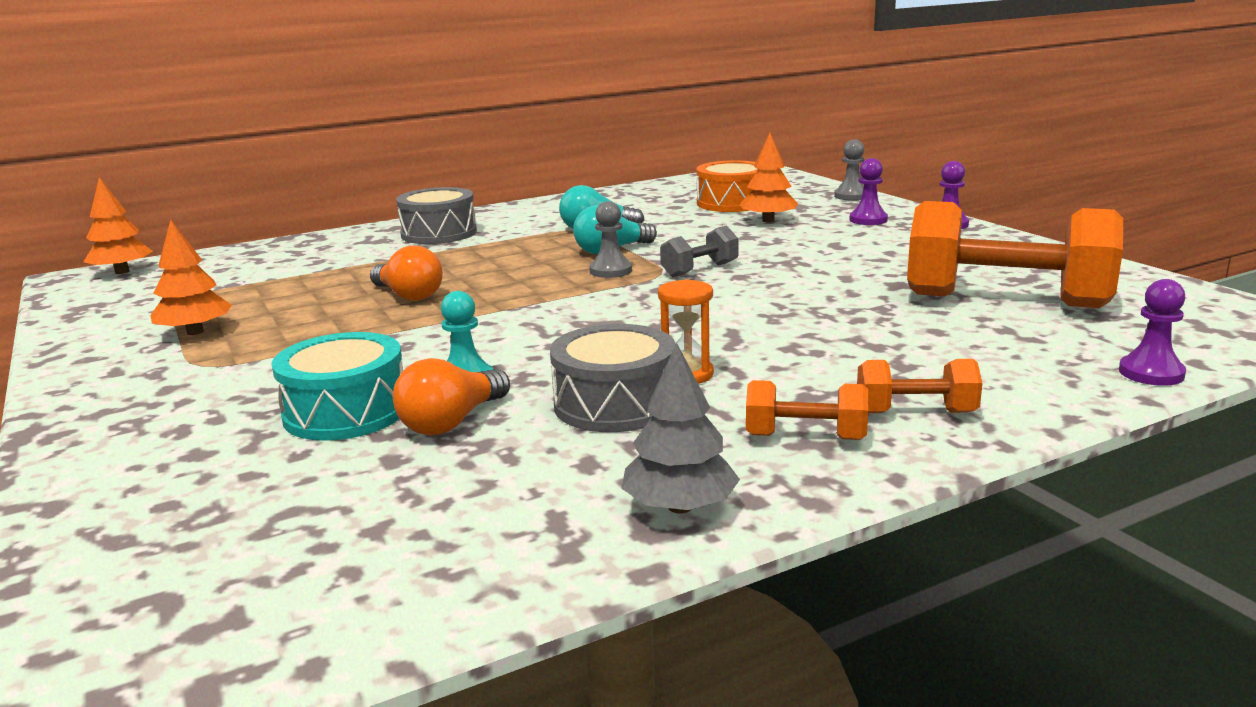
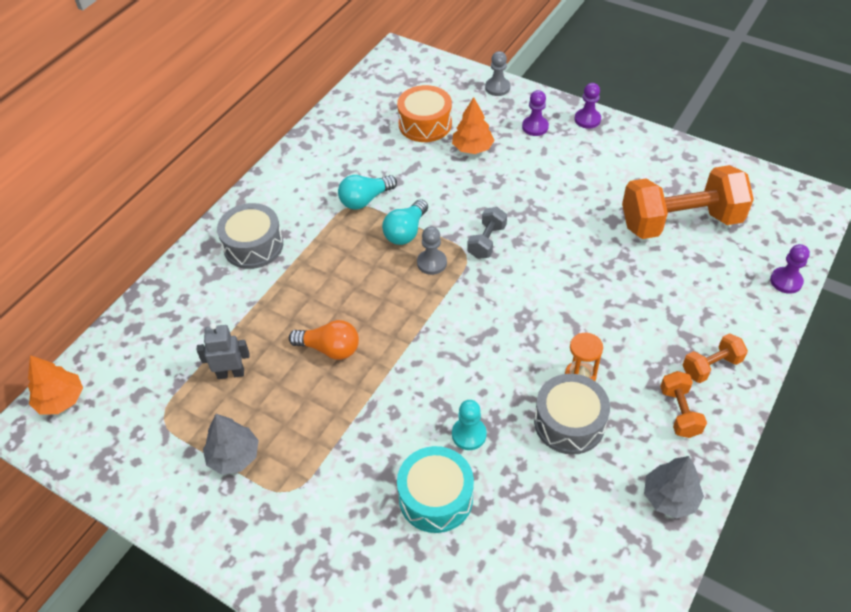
camera: 30 degrees left, 30 degrees up
(195, 332) = (233, 456): orange tree -> grey tree
(287, 289) = (231, 373): none -> grey robot
(452, 422) = (503, 479): orange light bulb -> none
(805, 437) = (679, 412): orange dumbbell -> orange dumbbell turned 75 degrees counterclockwise

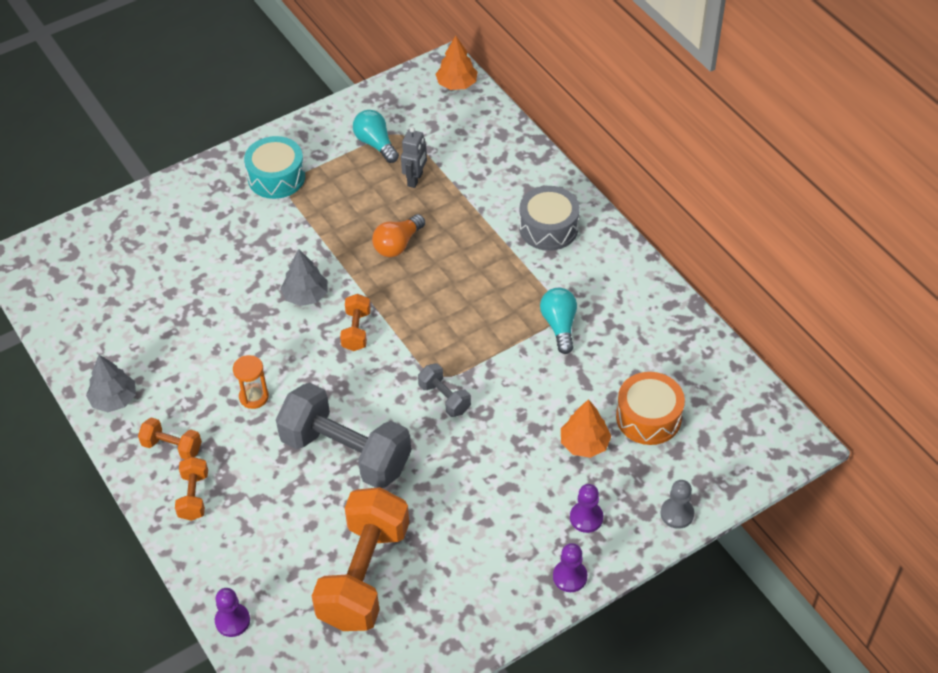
camera: 115 degrees right, 0 degrees up
(233, 456) = (339, 163): grey tree -> grey tree (306, 295)
(406, 231) = (497, 341): turquoise light bulb -> turquoise light bulb (376, 144)
(432, 263) = (445, 346): grey pawn -> none
(436, 497) = (222, 262): turquoise drum -> turquoise drum (276, 177)
(454, 333) = (356, 331): none -> orange dumbbell
(469, 434) = (256, 301): turquoise pawn -> none
(569, 422) = (219, 368): grey drum -> none
(586, 281) = (346, 453): none -> grey dumbbell

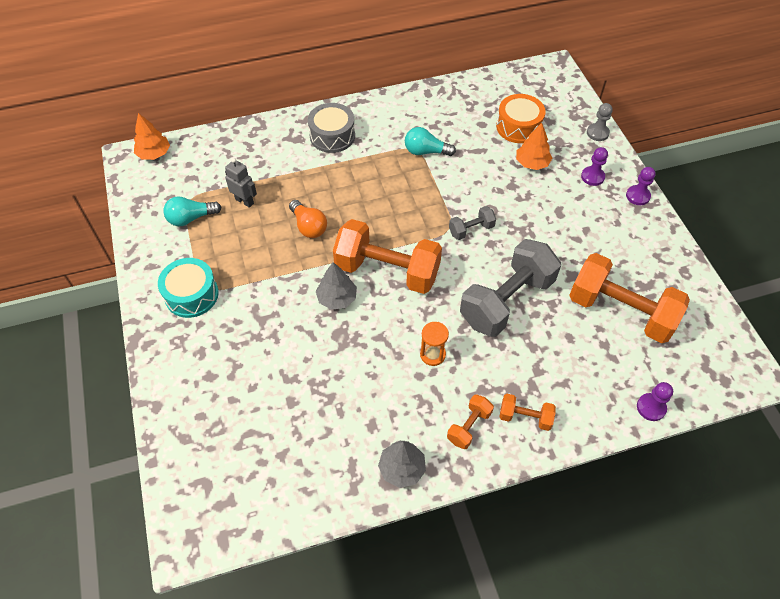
camera: 75 degrees left, 5 degrees up
(356, 331) = (387, 271): orange dumbbell -> orange dumbbell, size x2.18

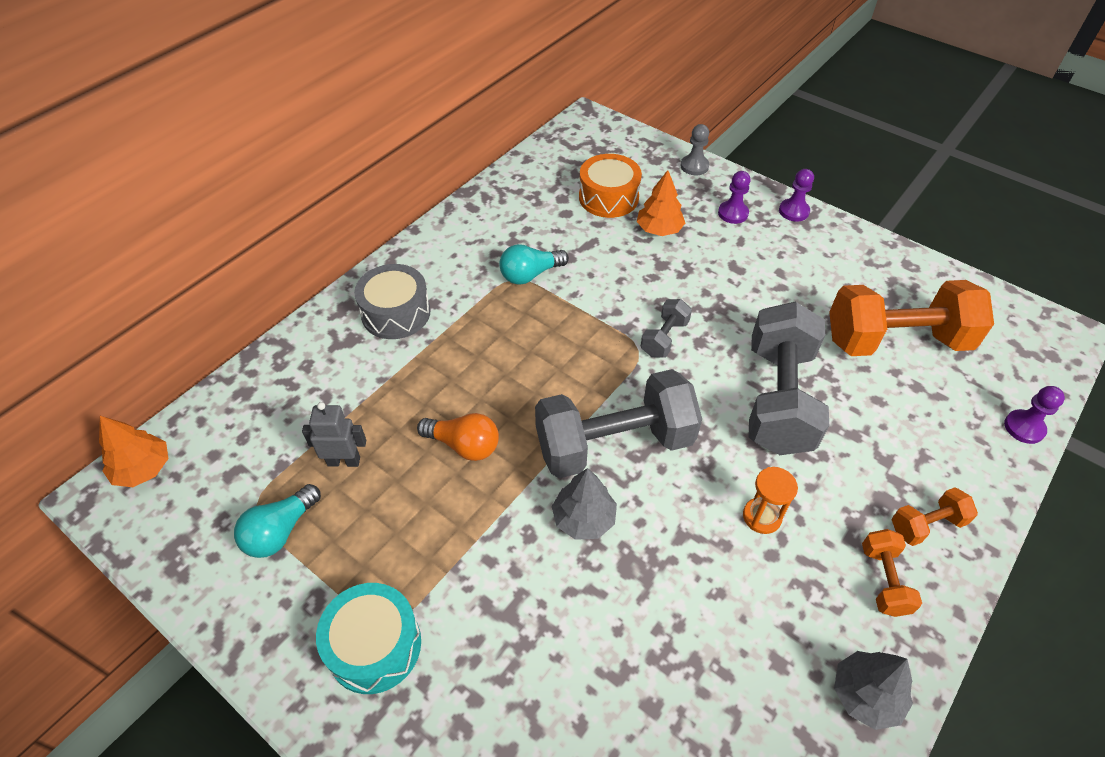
camera: 35 degrees left, 5 degrees down
(387, 271) = (614, 444): orange dumbbell -> grey dumbbell

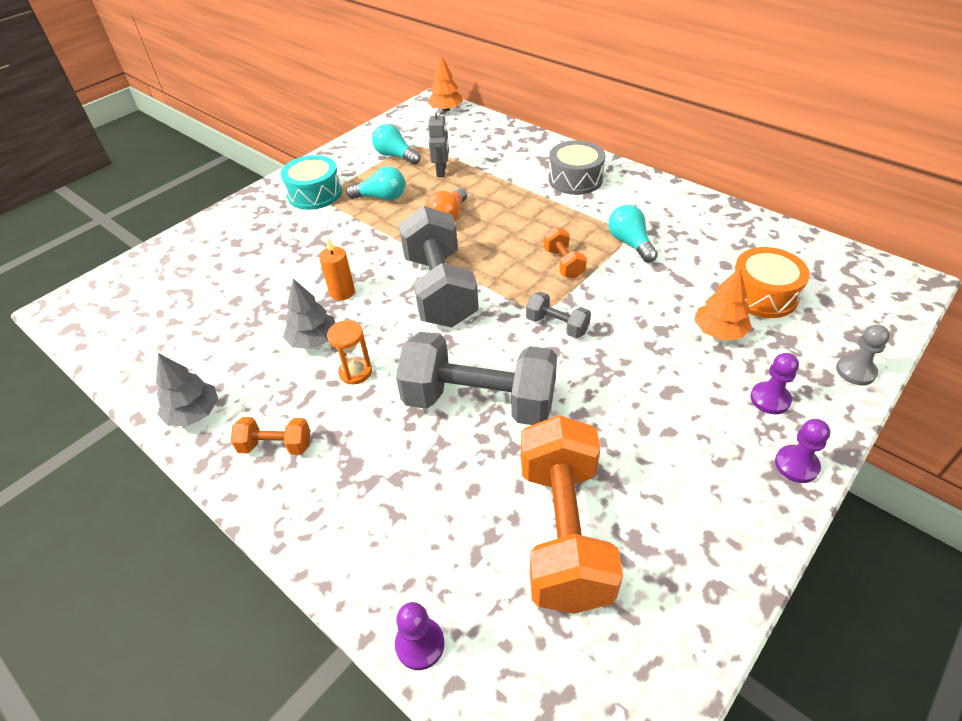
camera: 95 degrees right, 5 degrees down
(402, 537) = (381, 197): none -> turquoise light bulb
(583, 518) = (377, 273): grey tree -> grey tree (313, 340)
(625, 555) = (342, 292): none -> orange candle
(926, 525) = (318, 494): orange dumbbell -> orange dumbbell (563, 263)

